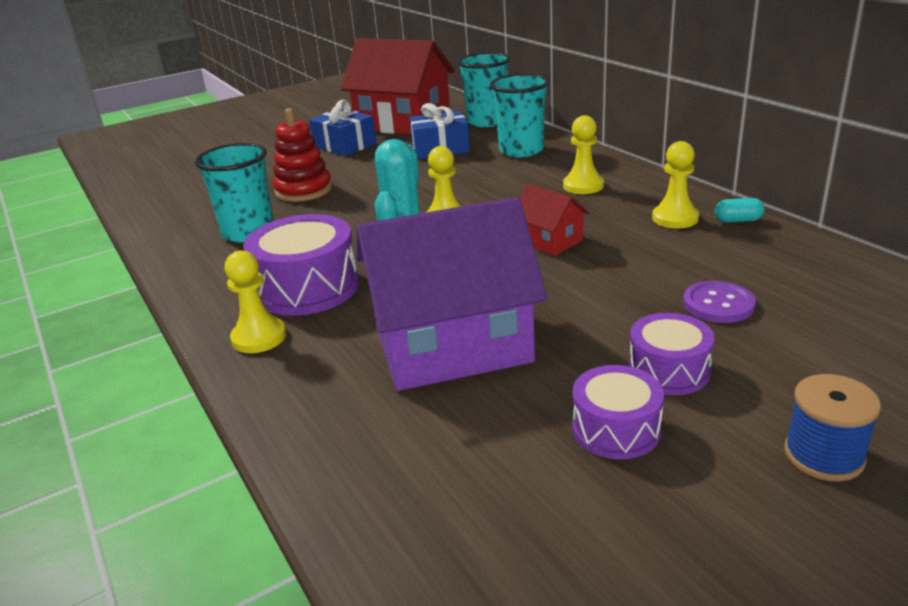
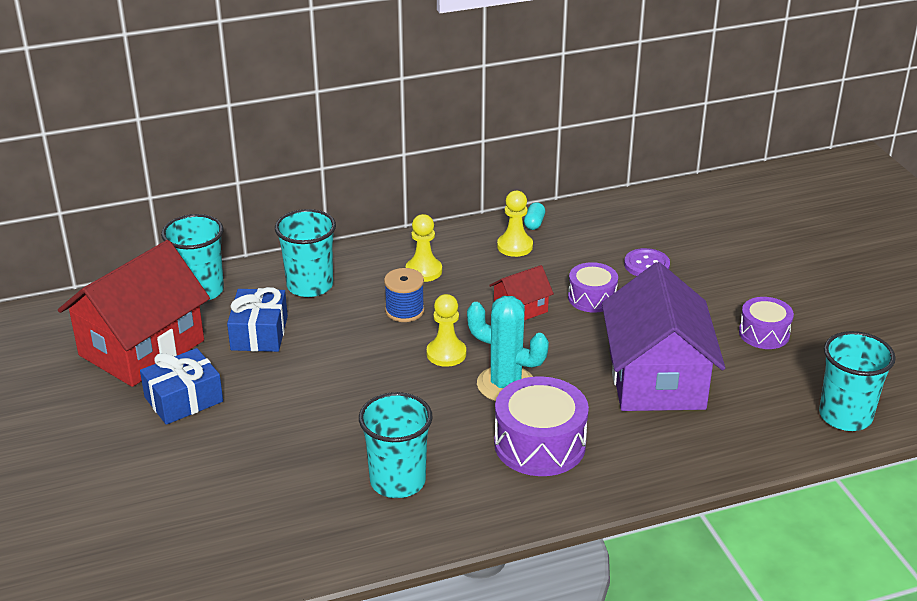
camera: 80 degrees left, 5 degrees up
(259, 337) = (612, 474): yellow pawn -> none
(303, 190) = (308, 438): red stacking toy -> none
(419, 546) = (845, 416): none -> turquoise cup
(668, 370) = (713, 302): purple drum -> purple drum (592, 298)
(823, 455) = (798, 278): blue spool -> blue spool (404, 311)

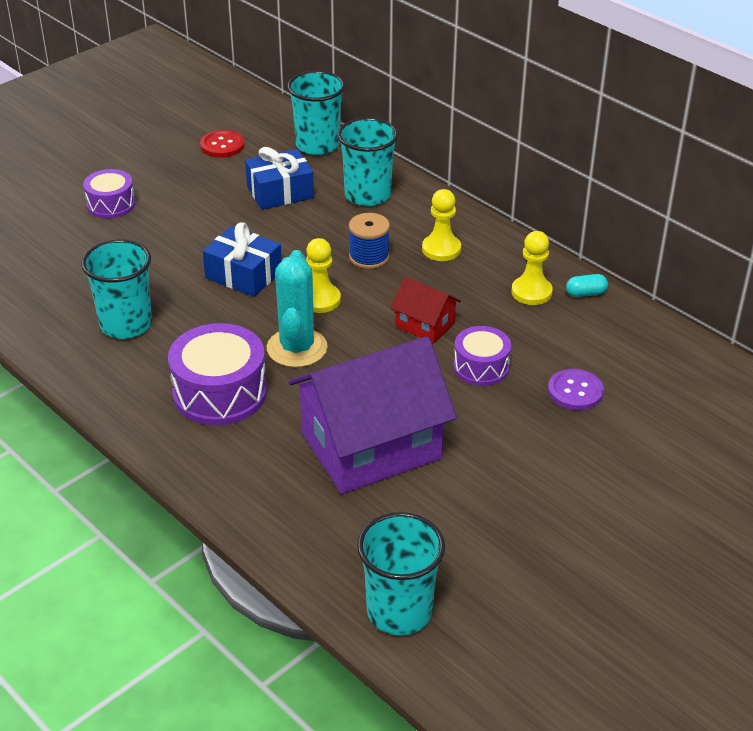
camera: 65 degrees right, 5 degrees up
(141, 348) = (222, 145): red house -> red button
(184, 399) = (170, 186): blue gift -> blue gift (243, 275)
(764, 333) = (512, 512): purple drum -> purple drum (111, 204)

